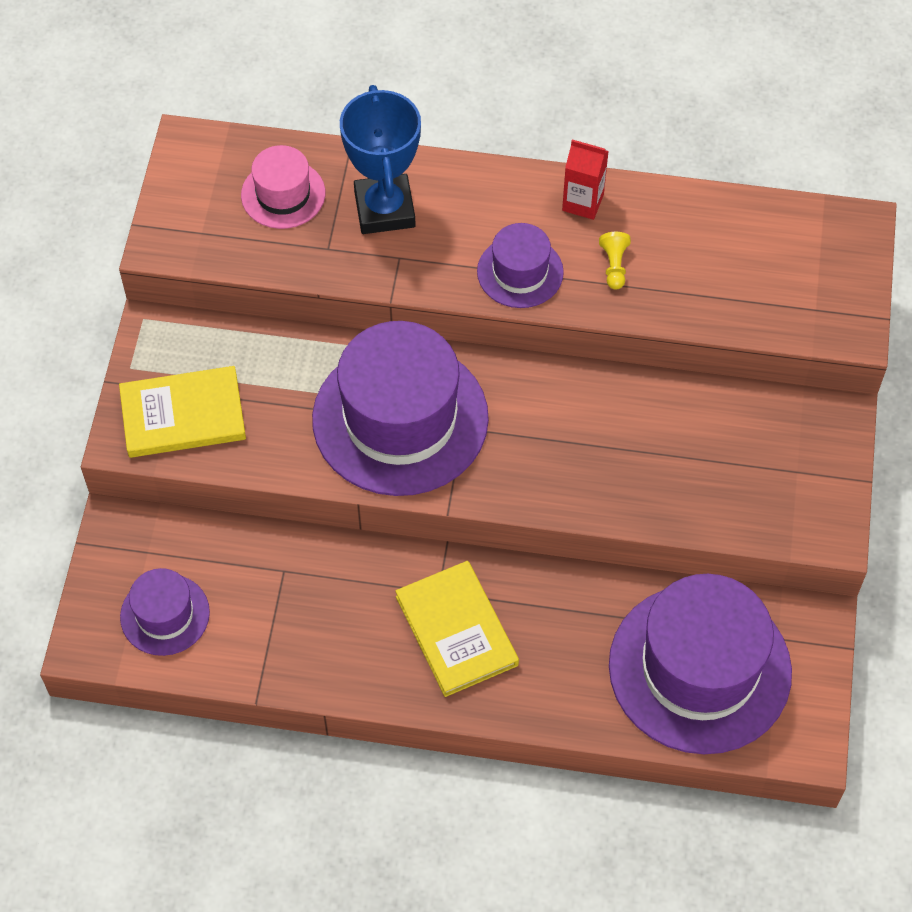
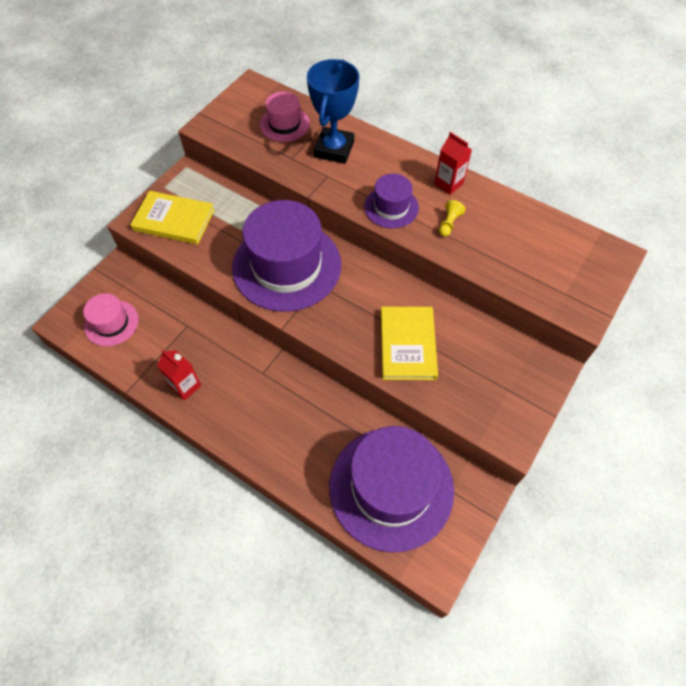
camera: 25 degrees right, 0 degrees up
(165, 614) = (111, 323): purple hat -> pink hat
(338, 657) = (185, 386): none -> red carton
(456, 631) = (259, 399): yellow book -> yellow book (407, 345)

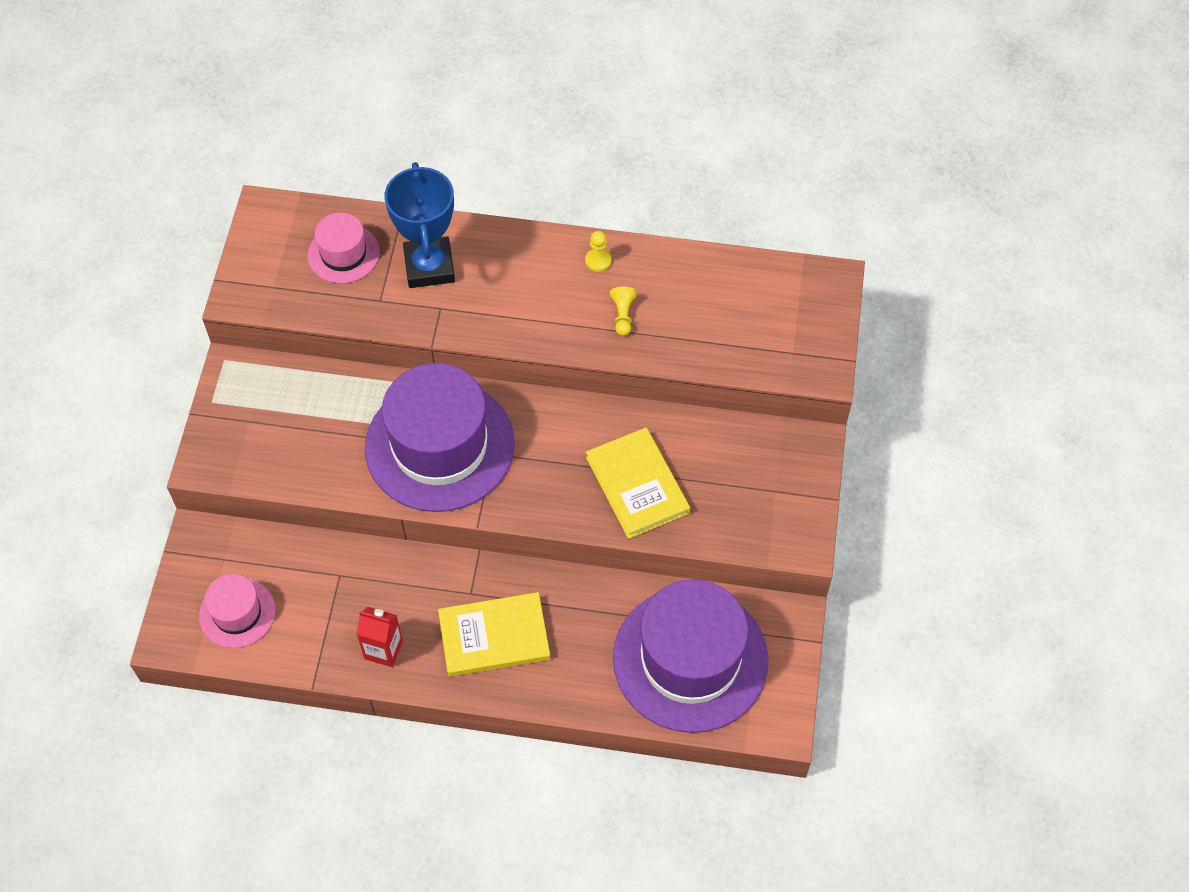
camera: 25 degrees left, 0 degrees up
(174, 220) = (255, 443): yellow book -> yellow book (494, 637)
(391, 207) = (542, 320): purple hat -> none
(448, 184) = (598, 261): red carton -> yellow pawn

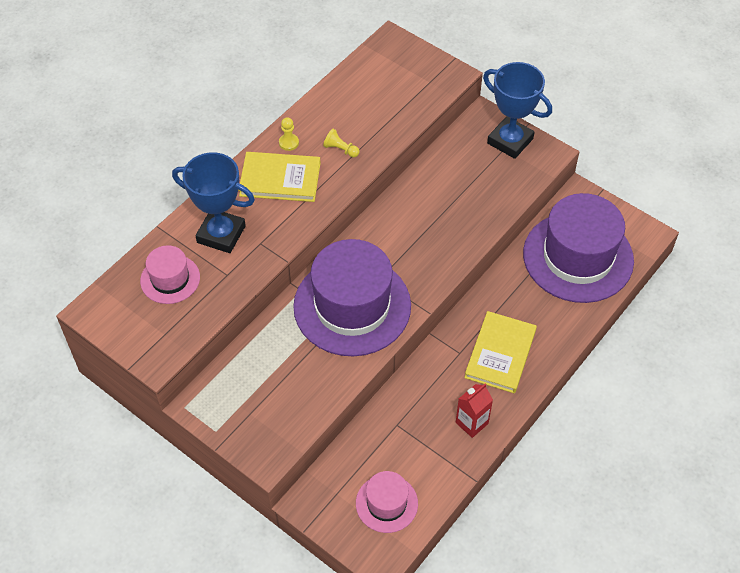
camera: 60 degrees left, 5 degrees down
(637, 485) = (455, 213): yellow book -> yellow book (280, 179)
(792, 492) = (510, 141): none -> blue trophy

